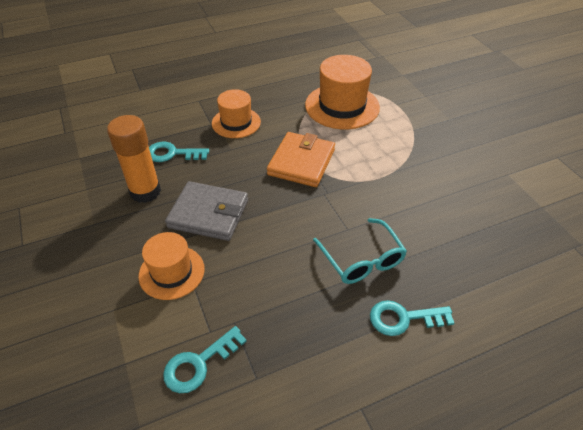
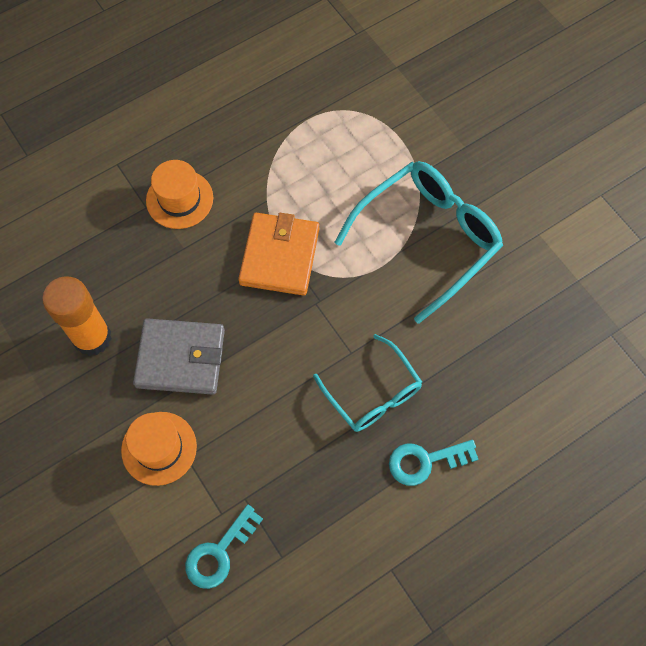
camera: 10 degrees left, 20 degrees up
(172, 153) = (108, 269): turquoise key -> none
(342, 106) = (318, 145): orange hat -> none
(418, 166) = (428, 238): none -> turquoise glasses

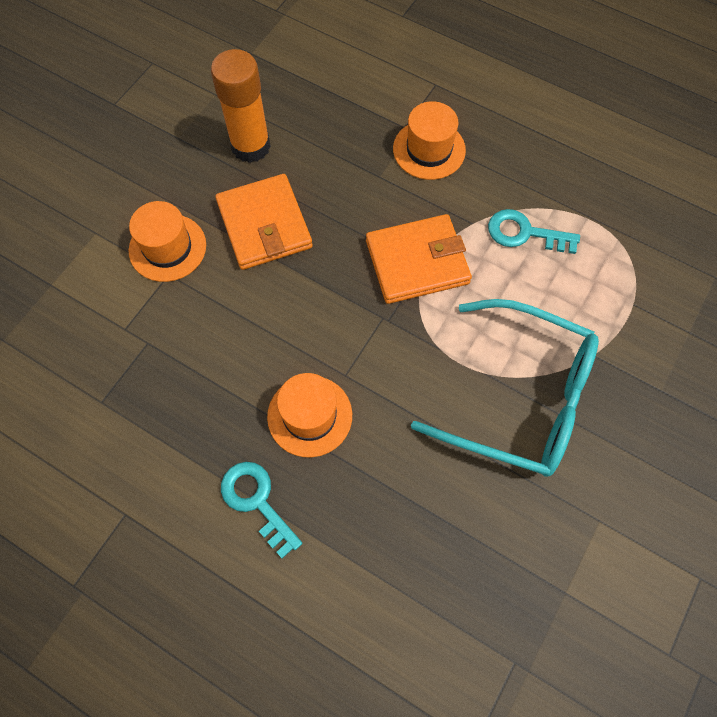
camera: 65 degrees right, 0 degrees up
(180, 358) = (264, 225): grey wallet -> orange wallet
(219, 553) = (85, 343): turquoise key -> turquoise key (524, 233)
(373, 393) = (309, 416): turquoise glasses -> orange hat

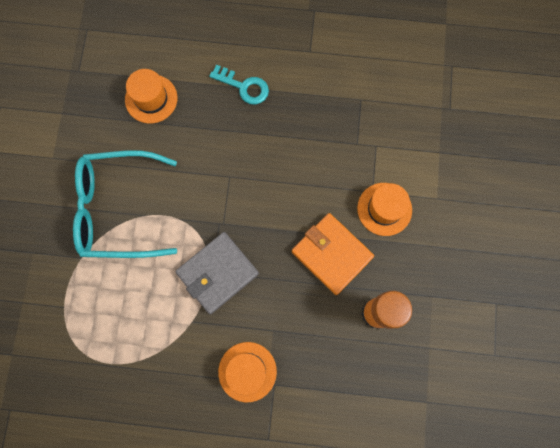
camera: 155 degrees right, 10 degrees up
(309, 416) = (238, 144): orange hat -> orange hat (151, 99)
(417, 262) = (217, 273): orange wallet -> grey wallet
(524, 233) = (153, 330): turquoise key -> none

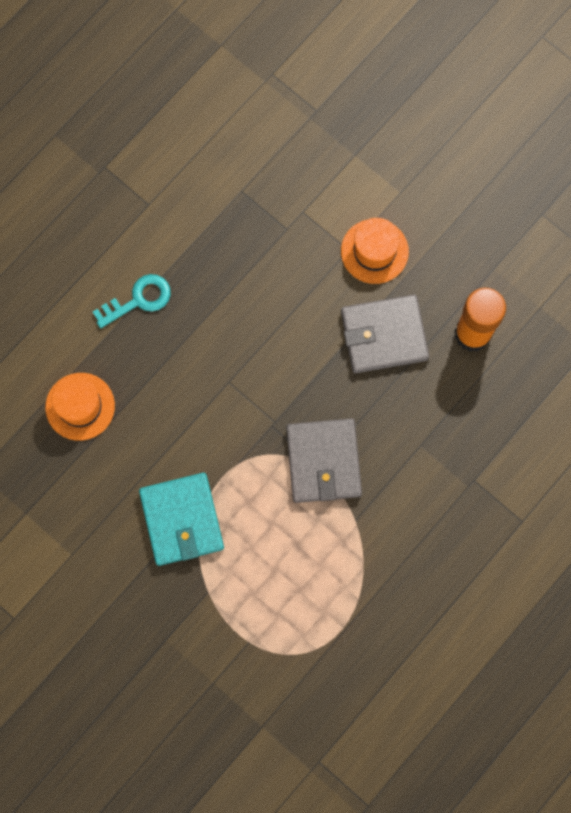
camera: 55 degrees left, 0 degrees up
(118, 209) = (182, 520): turquoise glasses -> turquoise wallet
(247, 371) = (443, 498): orange hat -> none
(331, 254) = (384, 335): orange wallet -> grey wallet

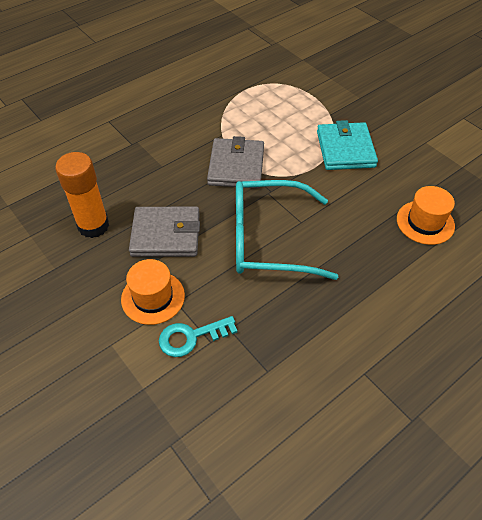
camera: 170 degrees left, 25 degrees down
(139, 300) = (375, 290): turquoise key -> turquoise key (191, 337)
(263, 348) = (268, 239): none -> turquoise glasses

